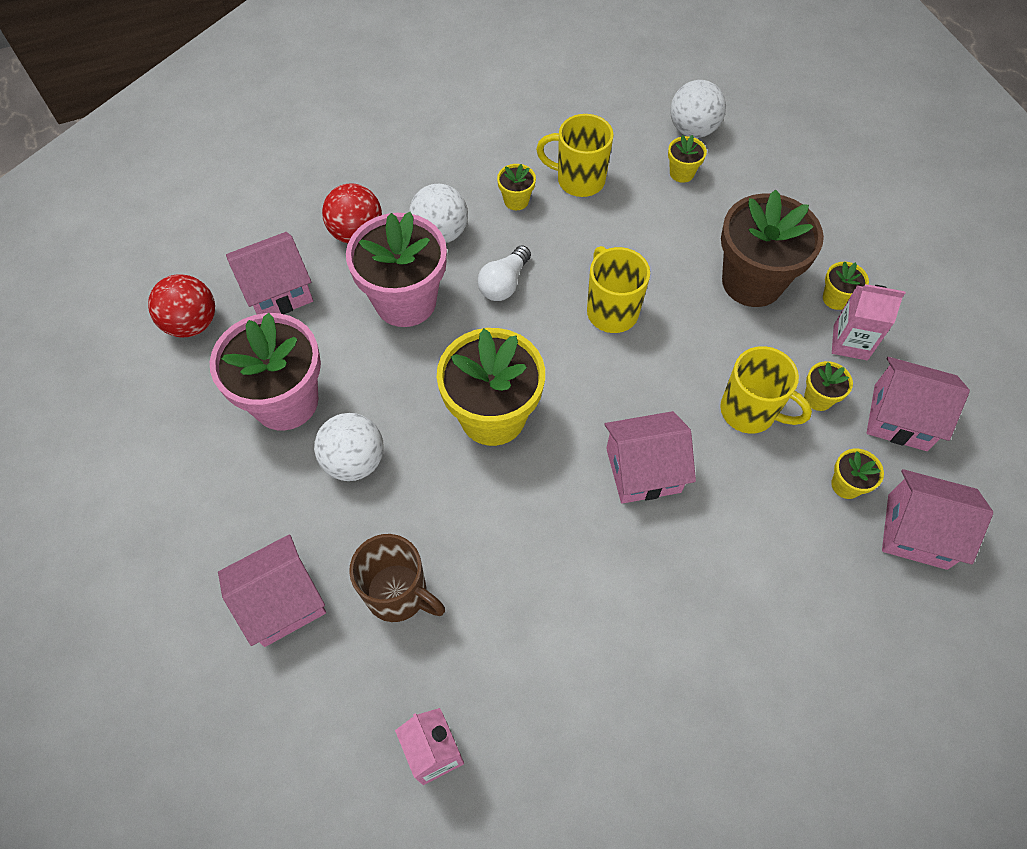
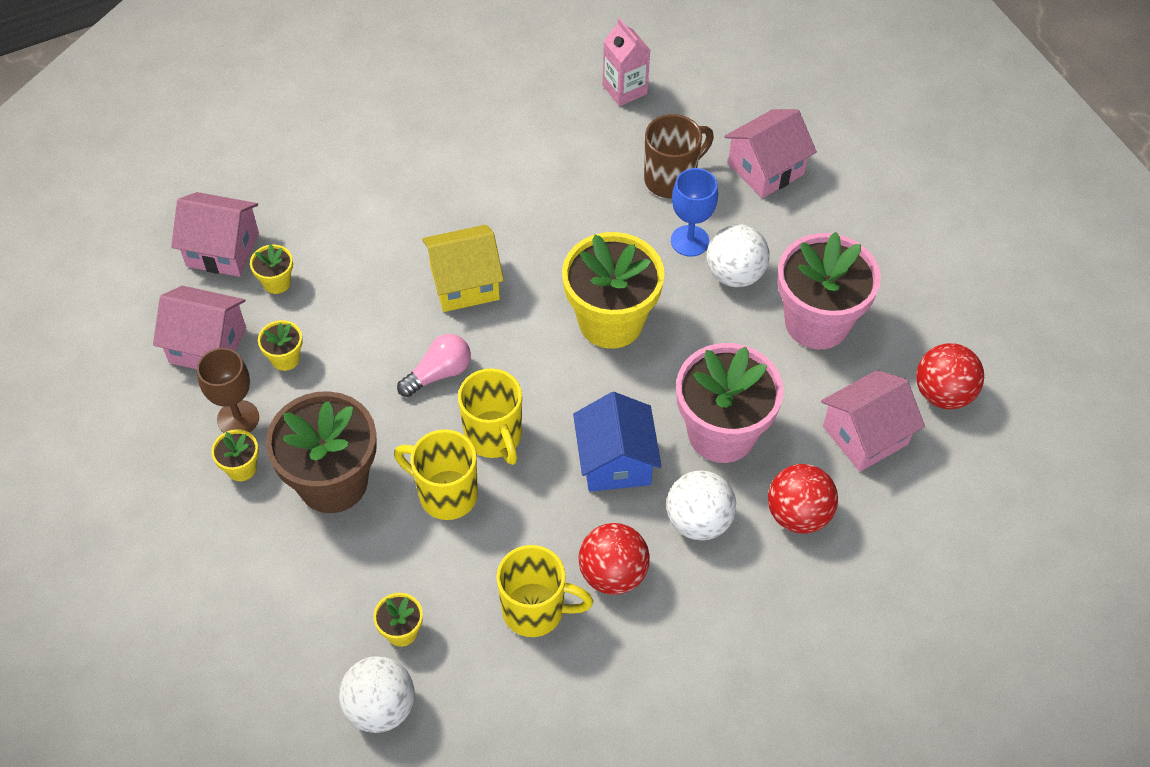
camera: 175 degrees right, 5 degrees down
(394, 506) = (689, 241): none -> blue goblet
(398, 594) = (671, 179): brown mug -> brown mug turned 120 degrees clockwise
(504, 283) = (615, 461): white light bulb -> blue house
(516, 200) = (613, 574): yellow flower pot -> red ball
(643, 470) = (464, 283): pink house -> yellow house
(665, 373) = (439, 373): none -> pink light bulb
(750, 411) = (357, 341): yellow mug -> yellow mug (446, 494)
(850, 342) = (238, 418): pink carton -> brown goblet

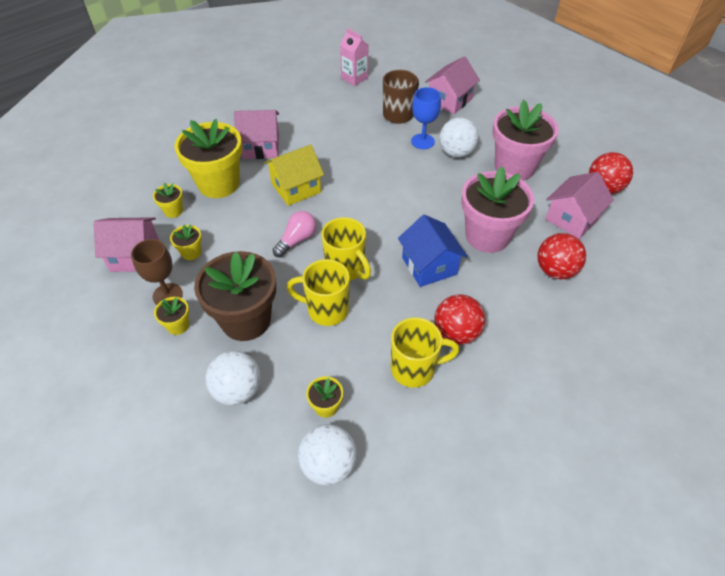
camera: 15 degrees left, 5 degrees down
(223, 249) = (132, 200): pink house -> pink house (261, 147)
(611, 321) = (394, 190): yellow flower pot -> yellow flower pot (218, 184)
(698, 521) = (496, 288): white ball -> white ball (237, 390)

